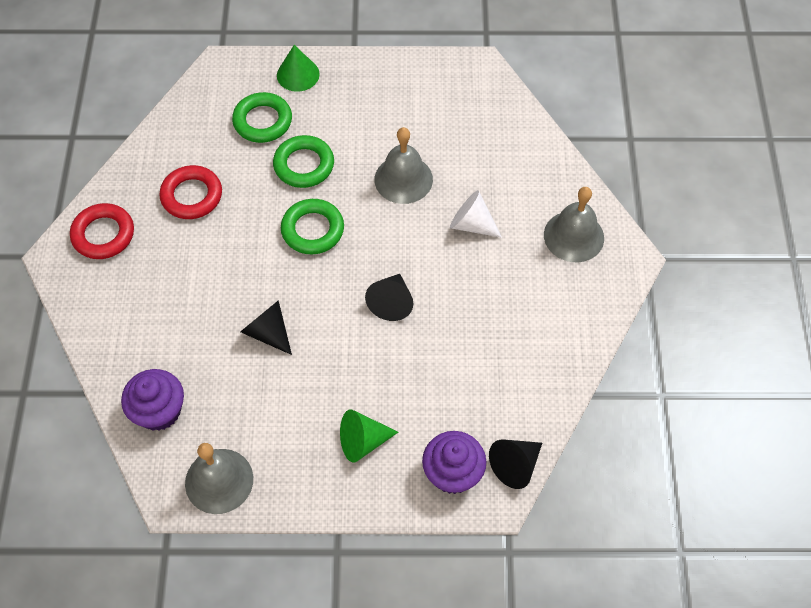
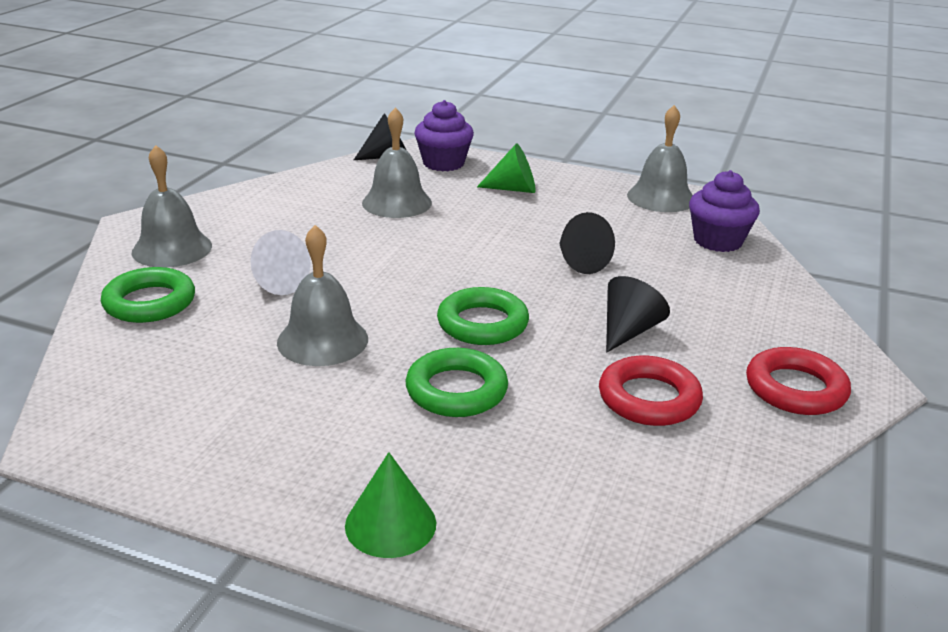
camera: 160 degrees left, 30 degrees down
(263, 121) = (495, 465): green ring -> green ring (150, 302)
(391, 303) = (425, 251): black cone -> black cone (629, 331)
(453, 372) = (397, 202): none -> grey bell

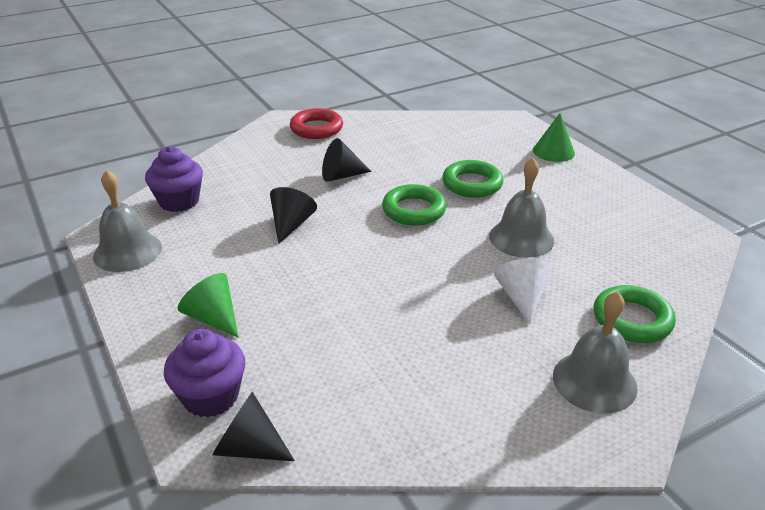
camera: 140 degrees left, 5 degrees up
(397, 202) = (336, 350): grey bell -> none
(649, 398) = (386, 148): red ring -> none

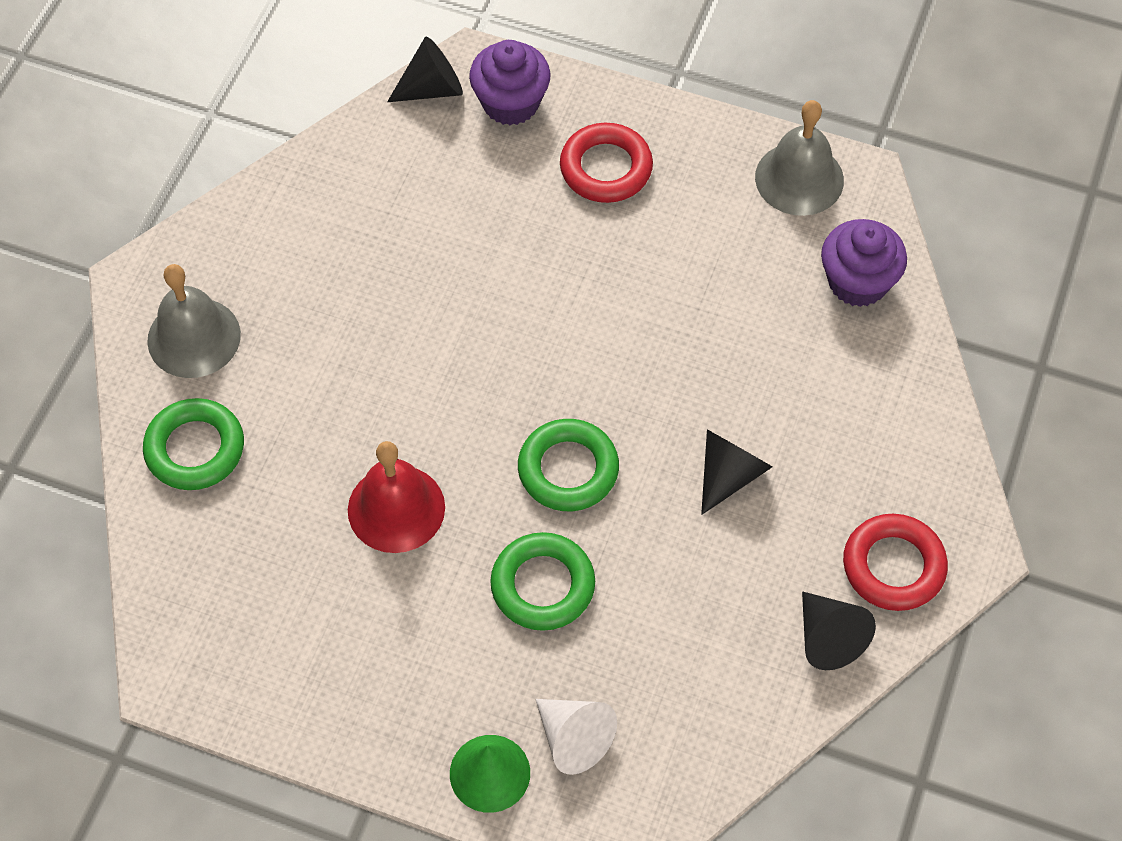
camera: 140 degrees right, 25 degrees up
(213, 318) = (606, 168): green cone -> red ring
(291, 224) = (683, 339): black cone -> black cone (828, 638)
(521, 238) = (396, 508): grey bell -> red bell
(521, 297) = (329, 402): white cone -> white cone (574, 739)

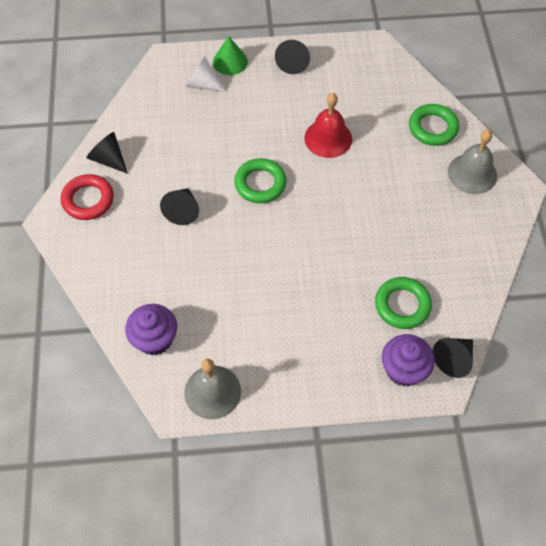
camera: 155 degrees right, 0 degrees up
(362, 711) = (293, 63): none -> black cone
(542, 585) = (245, 133): green ring -> green ring (402, 305)
(606, 168) = (326, 350): red ring -> none

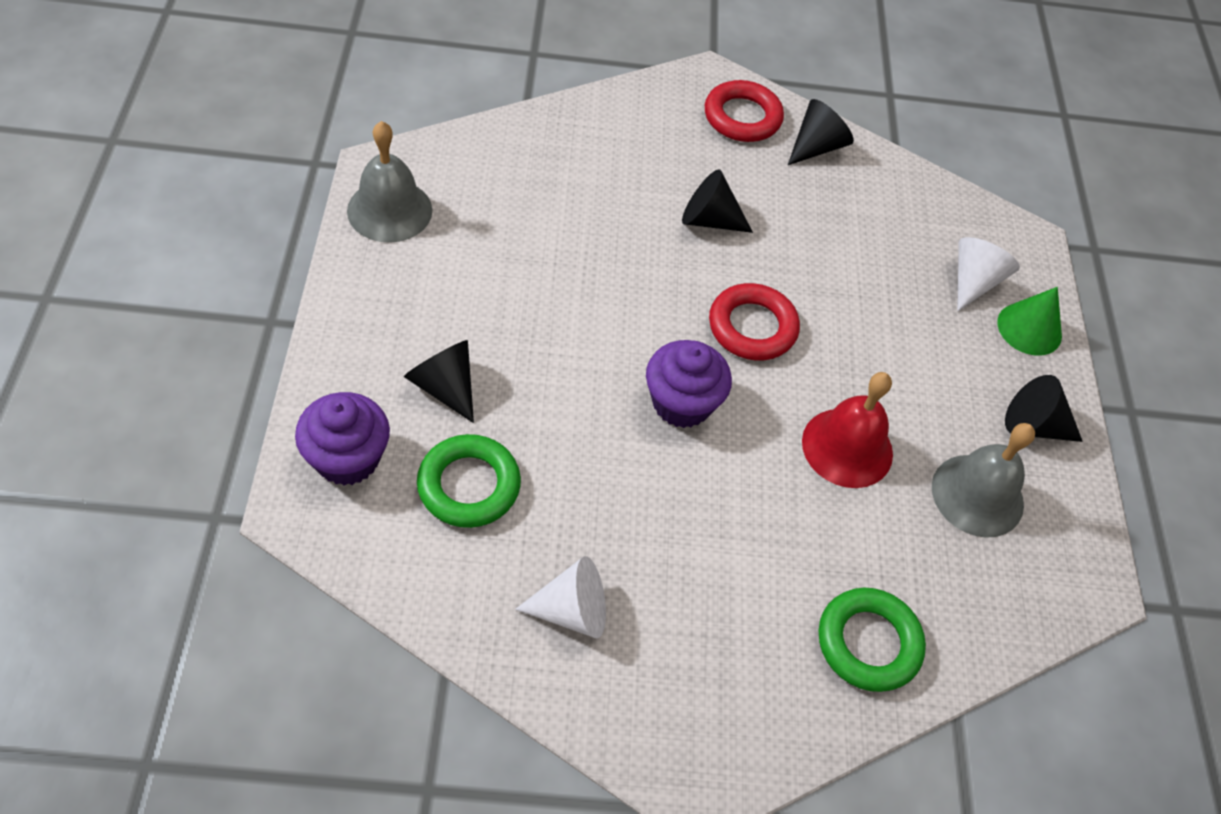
camera: 90 degrees right, 5 degrees down
(154, 339) = (491, 160): purple cupcake -> purple cupcake (681, 403)
(260, 184) = (752, 327): green ring -> red ring
(453, 359) = (342, 540): black cone -> black cone (444, 387)
(457, 246) = (572, 611): none -> white cone
(472, 173) = (744, 690): grey bell -> grey bell (977, 495)

